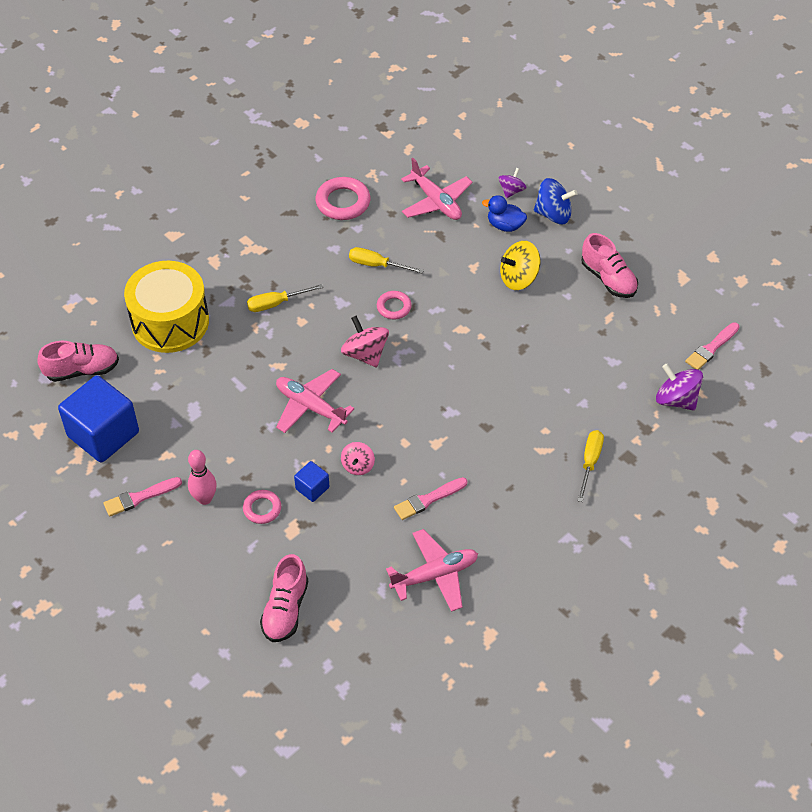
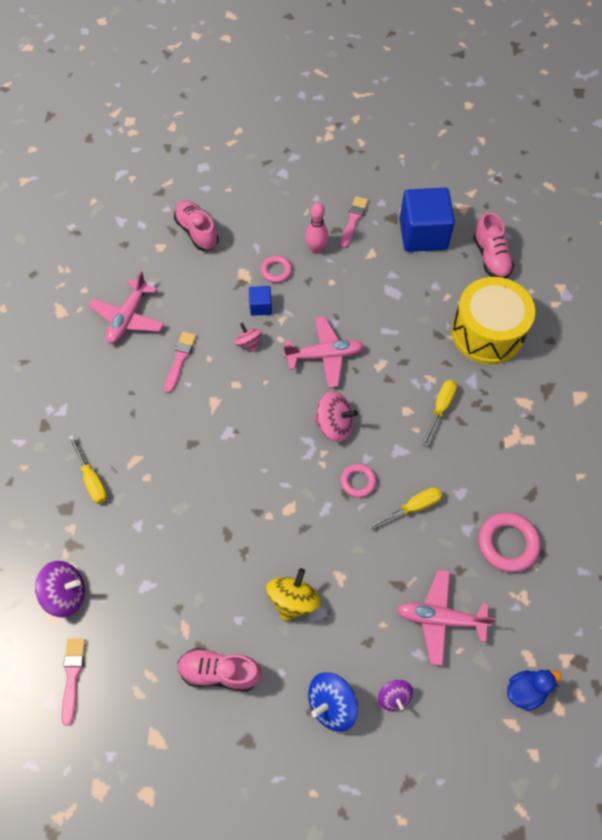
camera: 135 degrees right, 10 degrees up
(82, 370) = (491, 257): pink shoe -> pink shoe turned 45 degrees counterclockwise
(505, 225) = (359, 648): blue duck -> blue duck (526, 691)

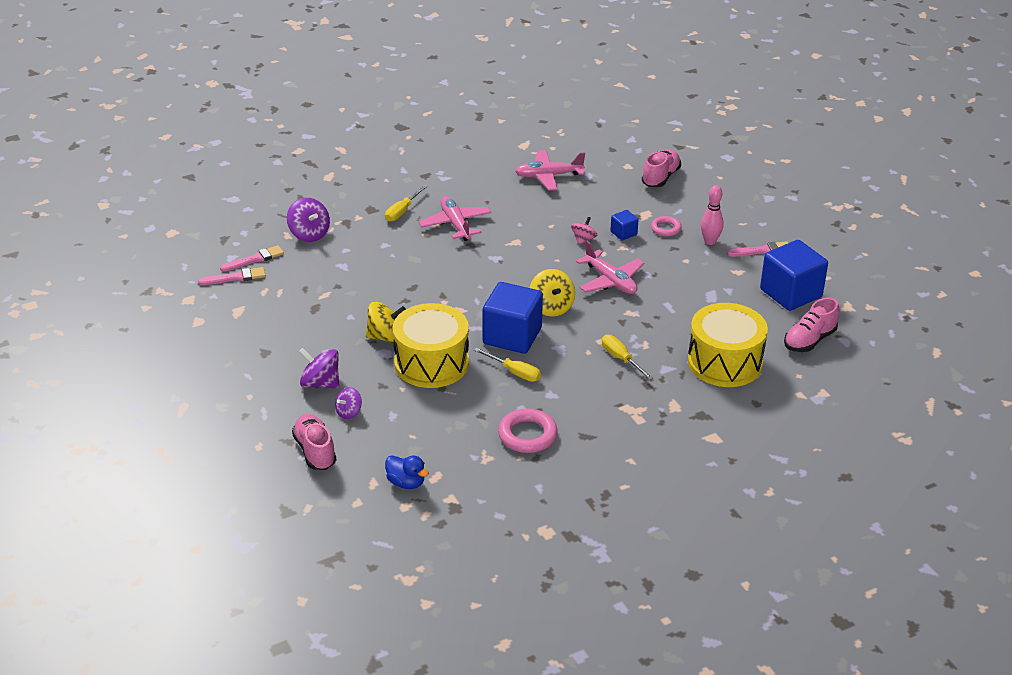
camera: 60 degrees right, 25 degrees down
(180, 359) = (536, 212): pink brush -> pink brush (235, 277)
(219, 672) = (305, 322): pink shoe -> pink shoe (315, 451)
(332, 704) = (320, 383): blue spinning top -> purple spinning top
(334, 425) = (551, 307): pink spinning top -> yellow spinning top
(358, 481) = (512, 336): pink ring -> blue cube
(358, 576) = (431, 363): none -> yellow drum
(440, 408) = (621, 359): yellow screwdriver -> yellow screwdriver turned 120 degrees counterclockwise
(440, 618) = (431, 417): pink plane -> pink plane (455, 224)

